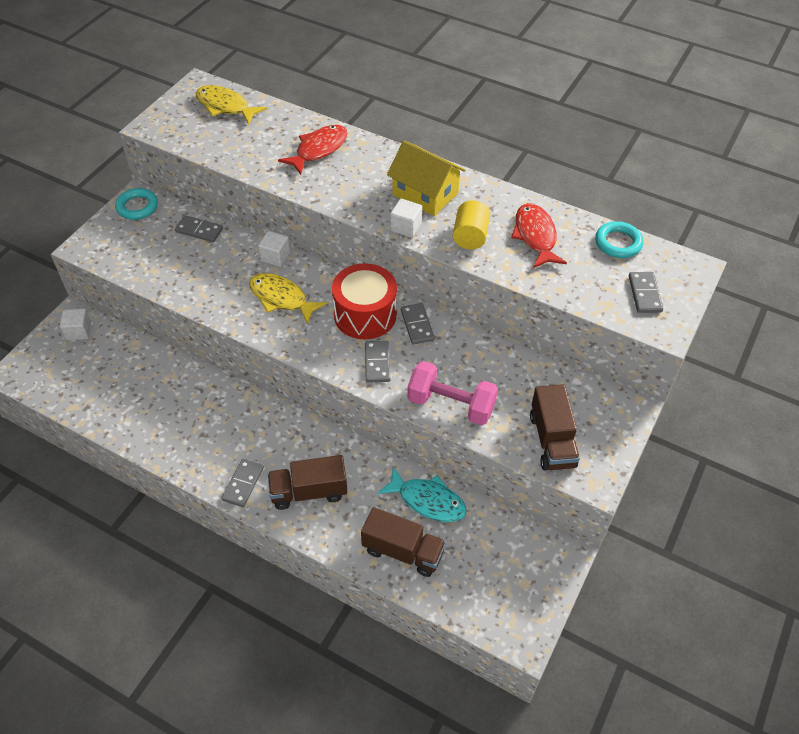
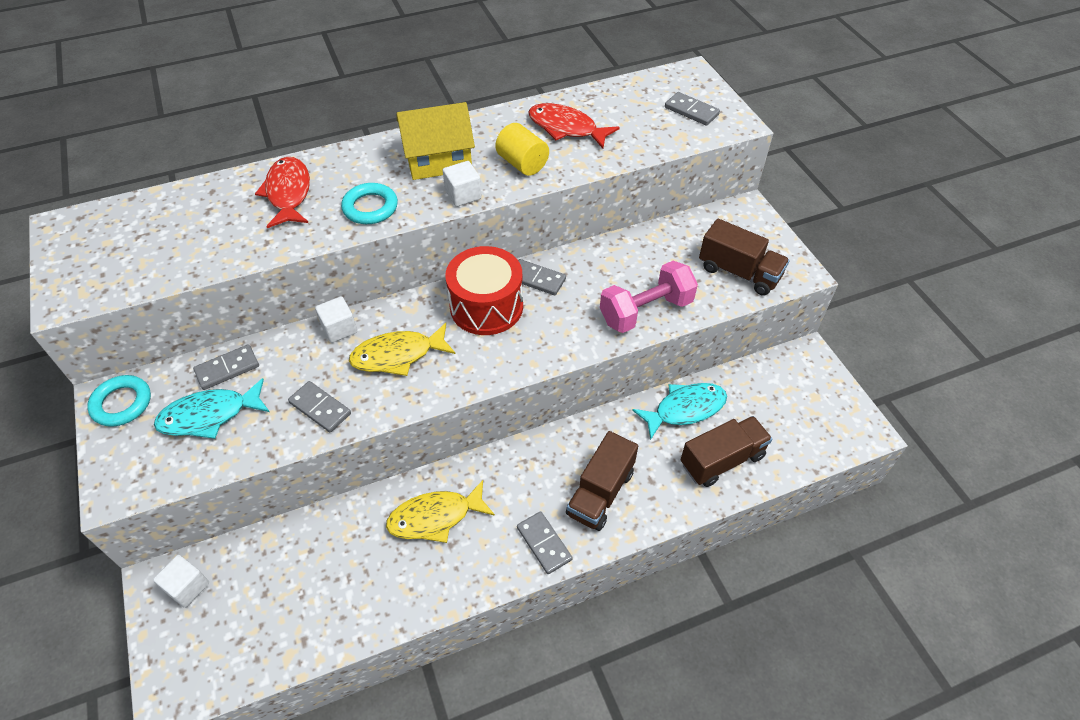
camera: 50 degrees left, 0 degrees up
(161, 247) = (209, 416): none -> turquoise fish
(225, 106) = (128, 224): yellow fish -> yellow fish (435, 517)
(377, 363) = (551, 332): grey domino -> grey domino (320, 408)
(618, 243) = (624, 92): turquoise ring -> turquoise ring (370, 207)

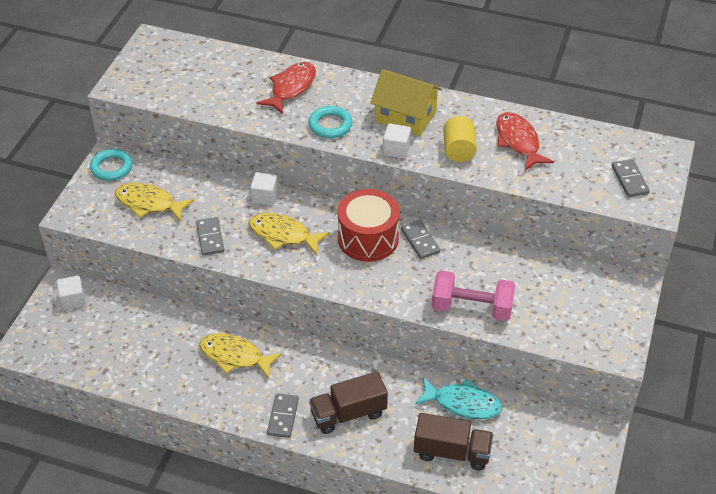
camera: 40 degrees right, 5 degrees down
(209, 416) = (149, 203): turquoise fish -> yellow fish
(227, 369) = (181, 182): grey domino -> none
(739, 272) = (572, 325): brown truck -> none

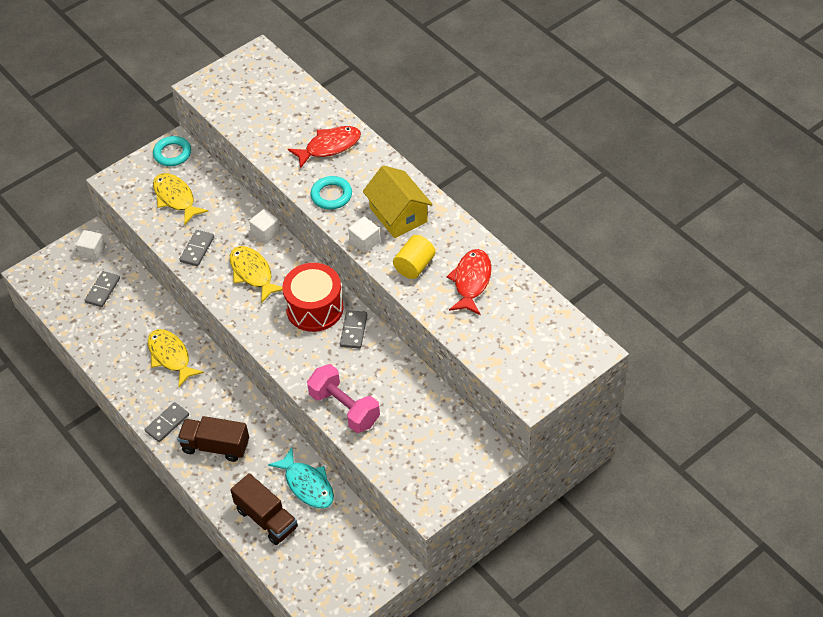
camera: 35 degrees right, 5 degrees up
(630, 180) = (534, 361): grey domino -> grey domino (103, 290)

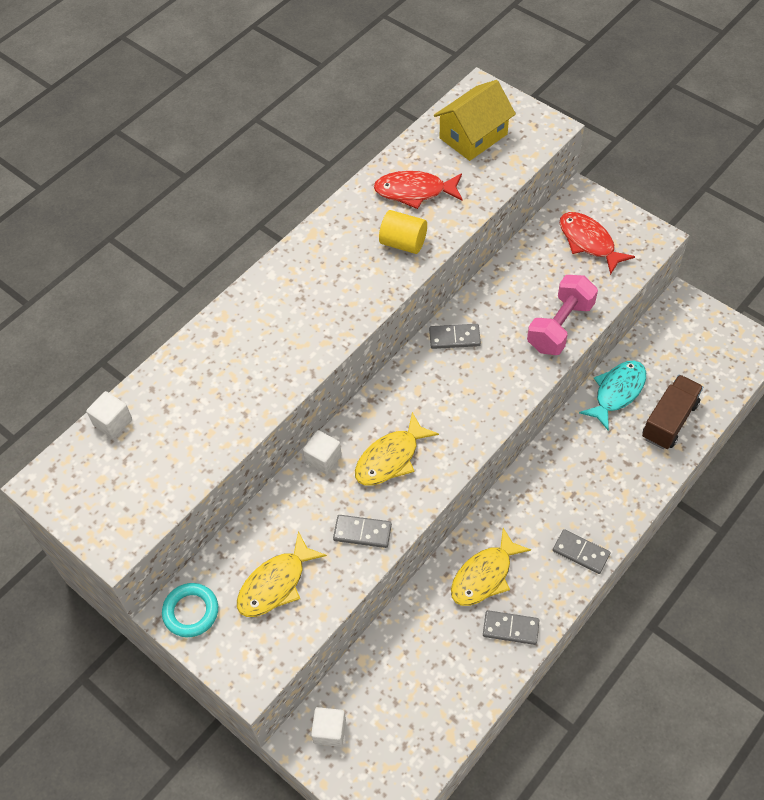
camera: 100 degrees left, 5 degrees up
(103, 290) = (396, 694): grey domino -> grey domino (510, 628)
(215, 446) = (596, 492): brown truck -> none
(315, 308) = (431, 381): red drum -> none
(329, 147) = (224, 360): red fish -> red fish (589, 242)
(331, 195) = (307, 341): turquoise ring -> none
(364, 242) = (376, 295): white cube -> white cube (112, 422)
(398, 215) = (329, 270): yellow house -> yellow house (473, 136)

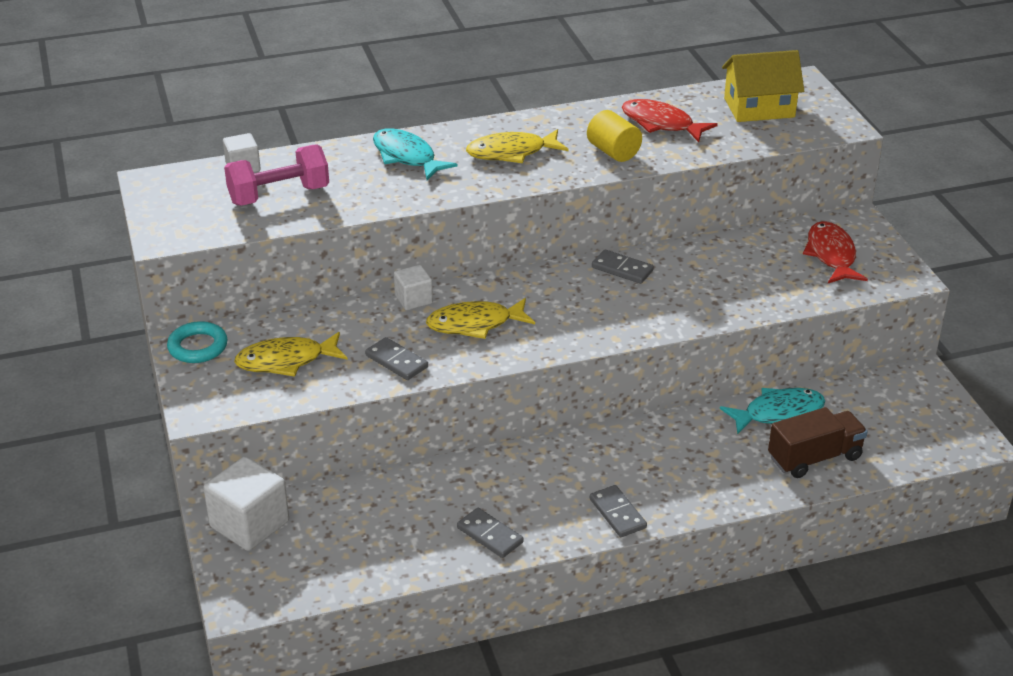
camera: 30 degrees right, 20 degrees down
(243, 335) = (406, 157): none -> turquoise fish
(329, 731) = (249, 524): white cube -> white cube, size x1.77
(484, 575) = (504, 486): yellow fish -> yellow fish (511, 153)
(560, 326) = (737, 302): pink dumbbell -> pink dumbbell (279, 195)

